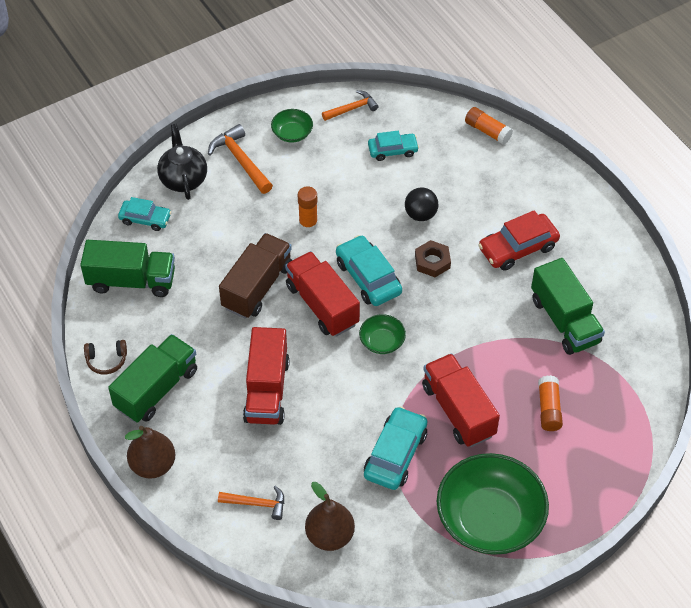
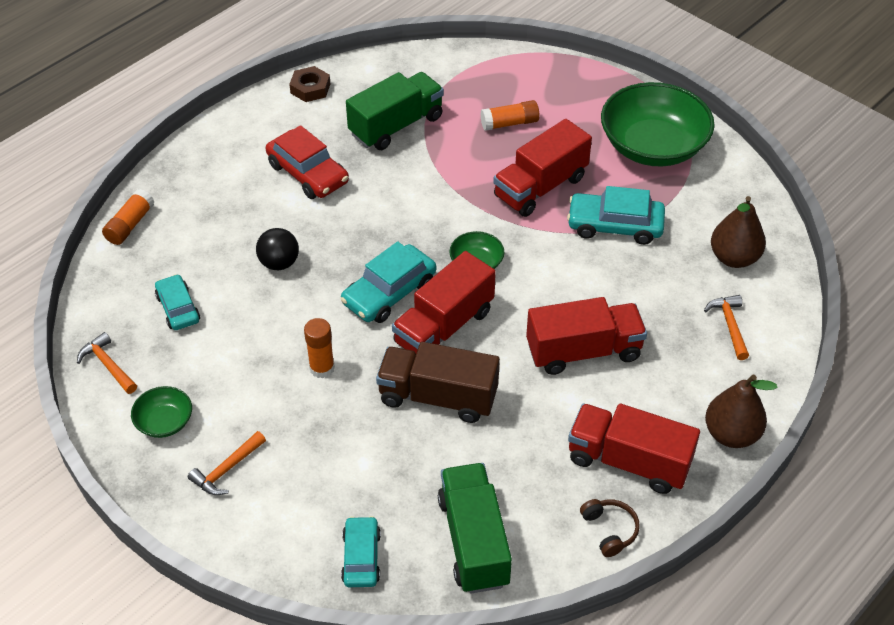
camera: 105 degrees left, 5 degrees down
(156, 389) = (628, 461): green truck -> red truck
(183, 179) = (276, 531): black teapot -> none
(240, 161) = (227, 469): orange hammer -> orange hammer, size x0.66
(432, 261) = (348, 240): brown nut -> brown nut (310, 88)

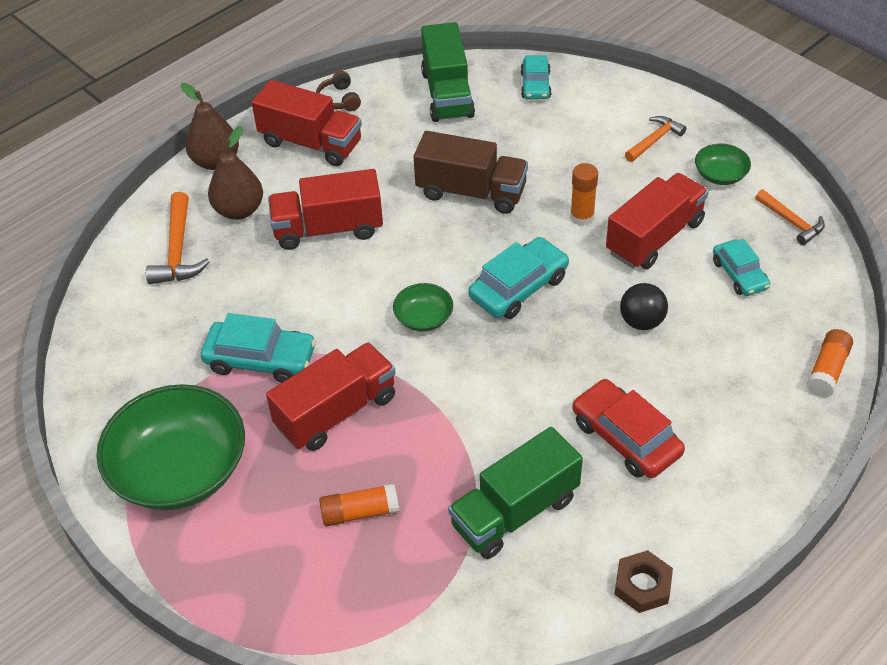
camera: 175 degrees left, 0 degrees up
(444, 327) = (462, 253): red truck -> red truck (654, 237)
(729, 326) = (178, 250): orange hammer -> orange hammer, size x1.51
(734, 258) = (143, 319): brown pear -> brown pear (239, 210)

